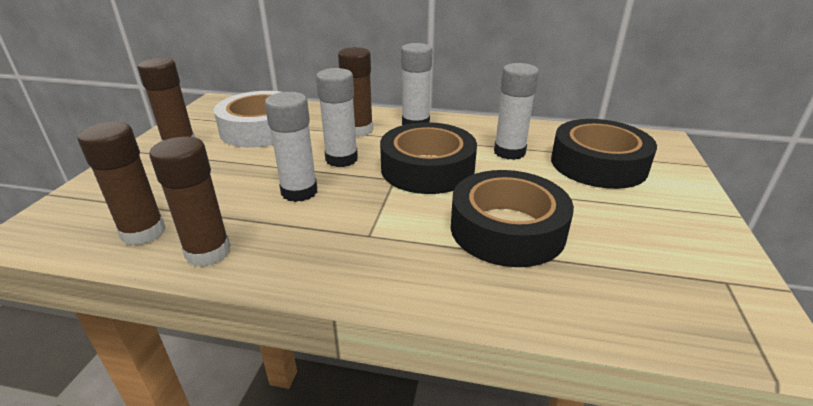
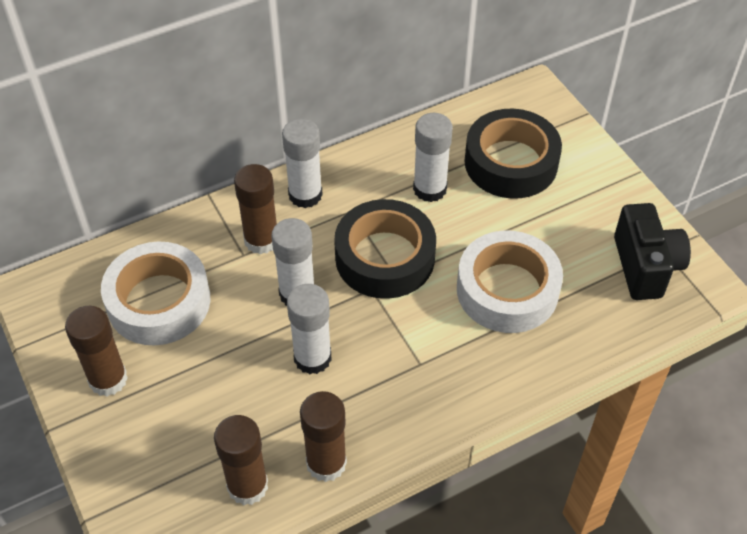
camera: 40 degrees left, 20 degrees up
(507, 229) = (507, 290): black tape -> white tape
(689, 283) = (645, 266): none -> black camera

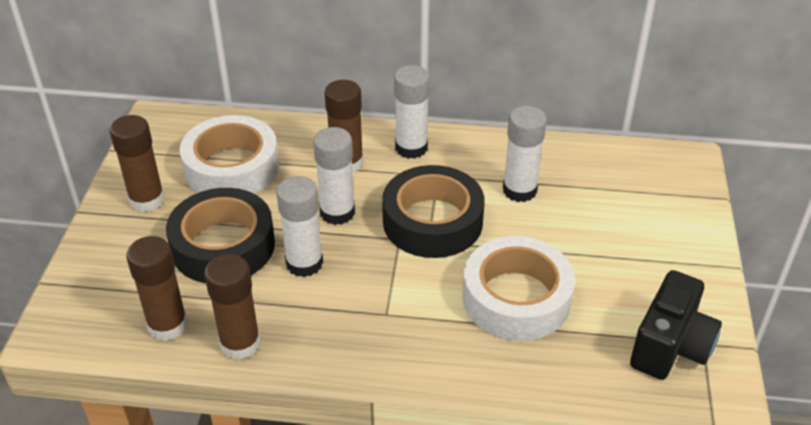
camera: 35 degrees right, 10 degrees down
(511, 162) = (613, 203): black tape -> black tape (223, 246)

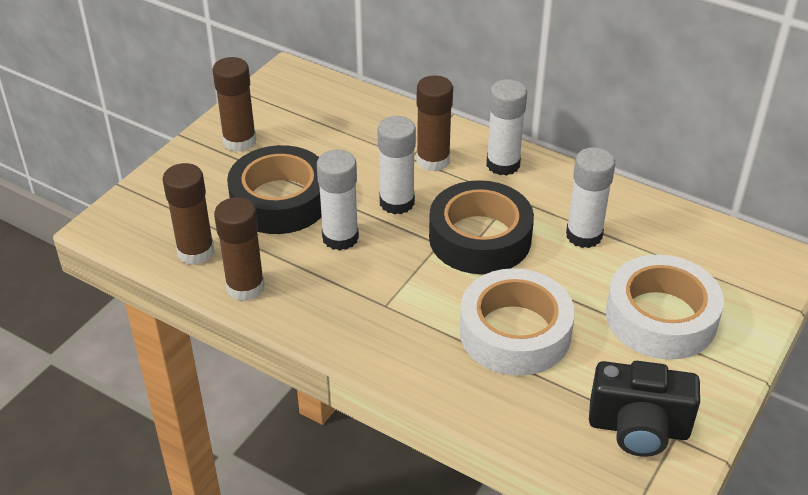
camera: 25 degrees right, 0 degrees up
(232, 167) = (327, 134): white tape -> white tape (661, 317)
(670, 347) = (638, 428): black camera -> black camera turned 45 degrees clockwise

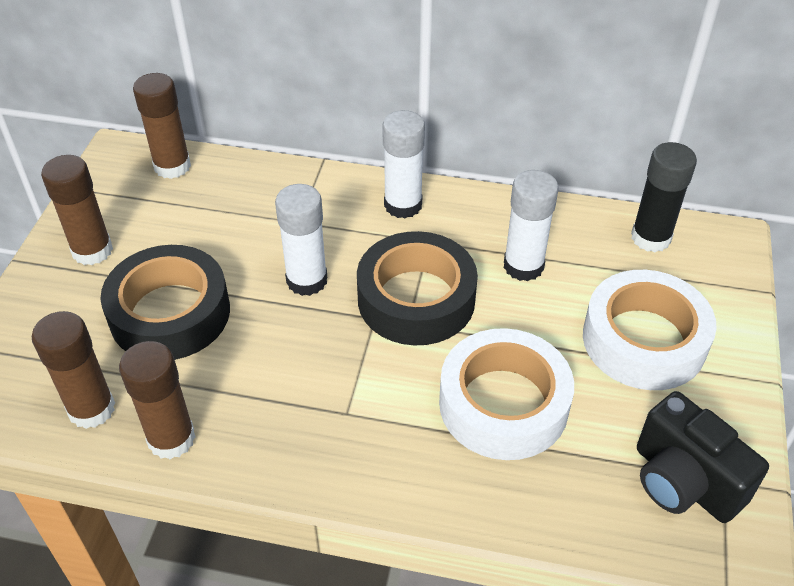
camera: 20 degrees left, 5 degrees up
(340, 237) = (260, 341): white glue stick -> none
(433, 160) = (326, 219): brown glue stick -> brown glue stick (172, 166)
(638, 428) = (683, 482): black camera -> black camera turned 60 degrees clockwise
(711, 241) = (650, 238): none -> black glue stick

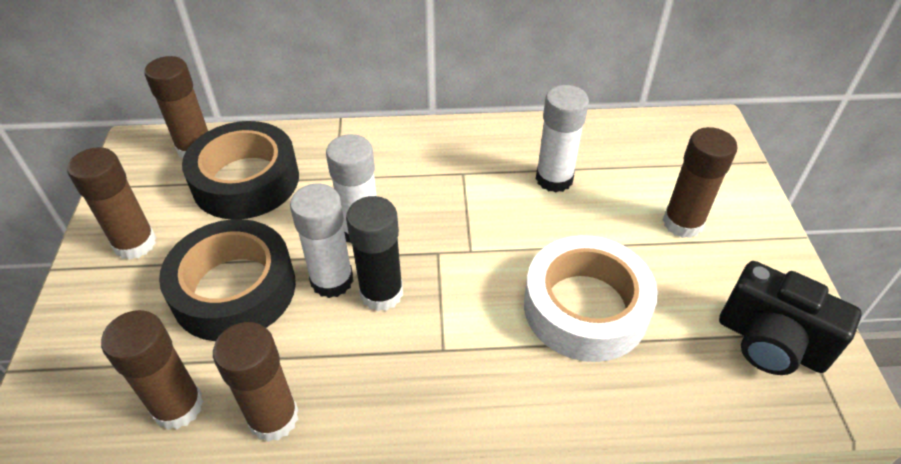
camera: 15 degrees left, 0 degrees up
(403, 205) = (427, 145): white glue stick -> white glue stick (332, 280)
(416, 299) = (470, 227): black tape -> black tape (246, 180)
(644, 340) = (682, 223): white tape -> brown glue stick
(650, 238) = (651, 135): black glue stick -> black glue stick (381, 293)

